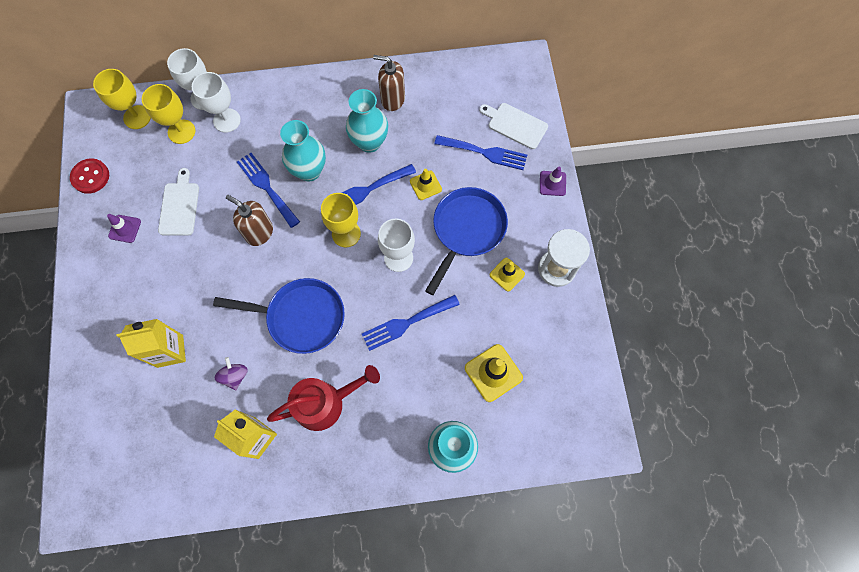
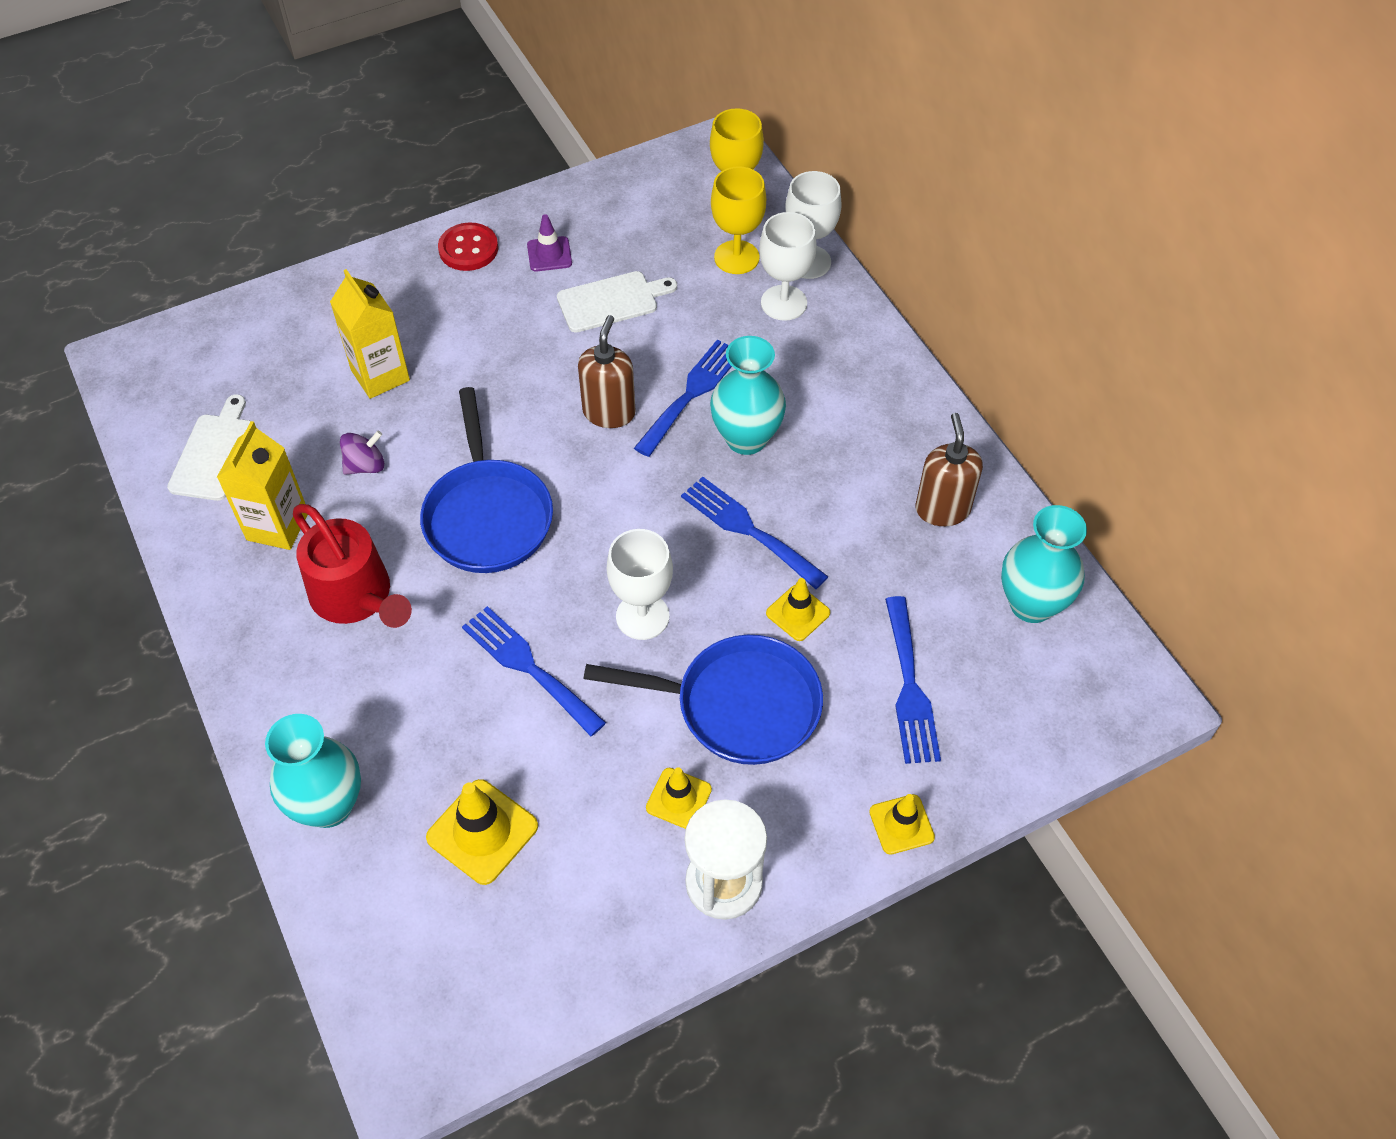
camera: 70 degrees right, 15 degrees down
(90, 177) = (614, 187): red button -> red button (468, 249)
(346, 234) = (655, 527): yellow goblet -> none
(369, 142) = (840, 503): turquoise vase -> turquoise vase (1031, 604)
(515, 125) = (995, 721): white cutting board -> white cutting board (214, 453)
(552, 183) = (901, 824): purple traffic cone -> yellow traffic cone

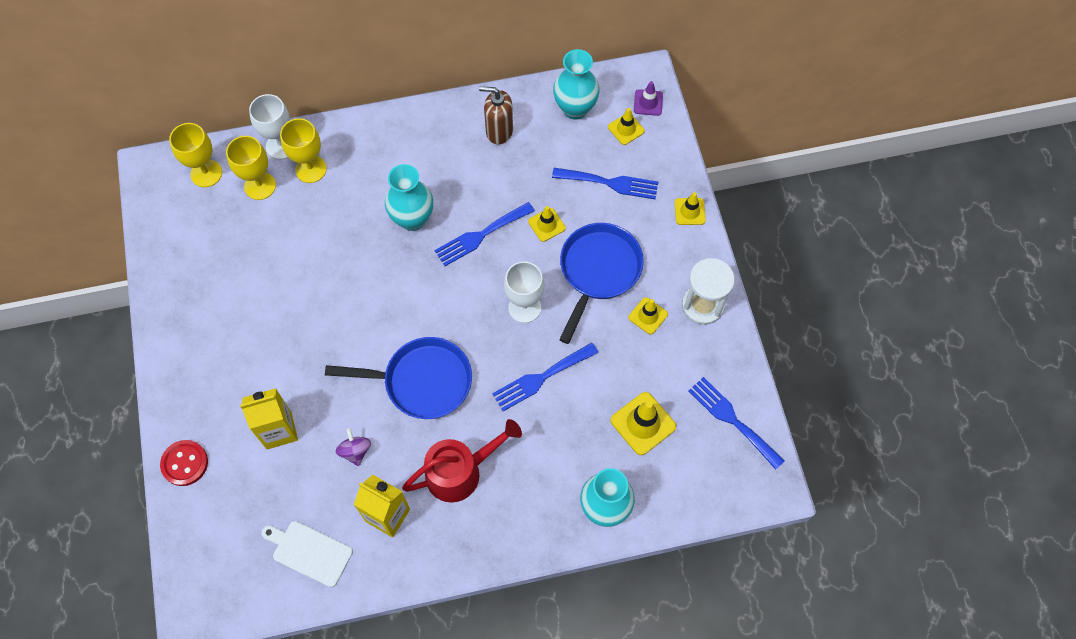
camera: 75 degrees left, 10 degrees up
(468, 249) = (181, 352): red button -> red button (185, 463)
(549, 254) = (209, 300): purple traffic cone -> purple traffic cone (648, 102)
(609, 412) = (363, 292): brown soap dispenser -> none
(611, 301) = (269, 270): white cutting board -> none
(691, 393) = (365, 241): blue fork -> blue fork (732, 419)
(784, 303) = (311, 169): white goblet -> yellow goblet
(1025, 688) = (626, 129): none -> yellow traffic cone

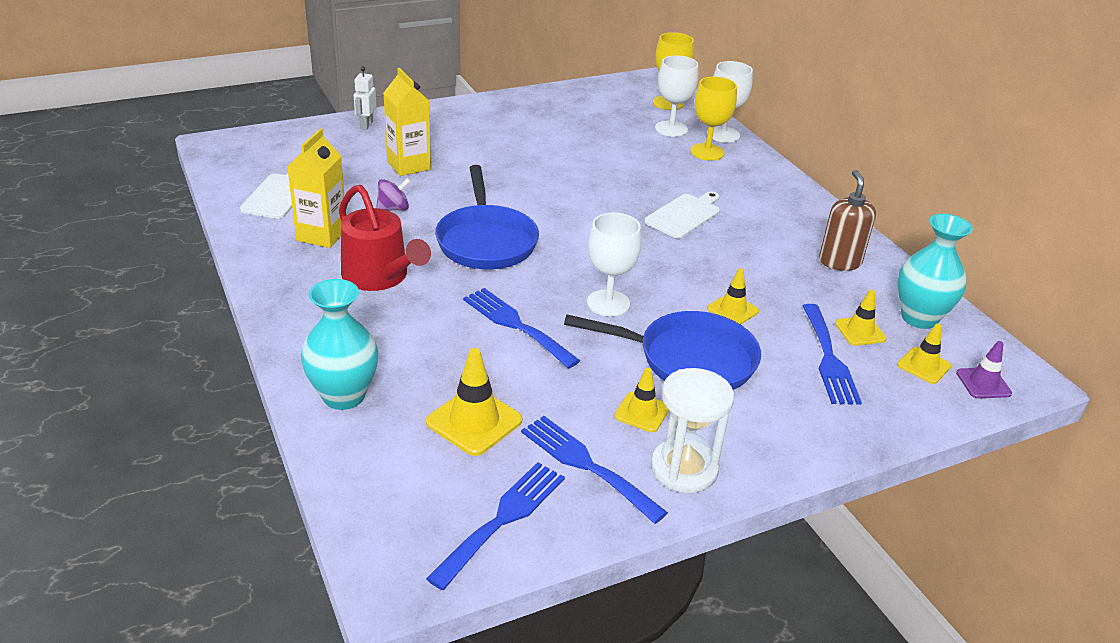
camera: 75 degrees right, 30 degrees down
(185, 463) = (366, 125): red button -> white robot
(260, 186) = (671, 129): yellow goblet -> white goblet
(412, 219) = (684, 215): turquoise vase -> white cutting board
(480, 235) = (689, 262): blue fork -> blue fork (586, 465)
(689, 211) = (834, 441): yellow traffic cone -> yellow traffic cone (860, 331)

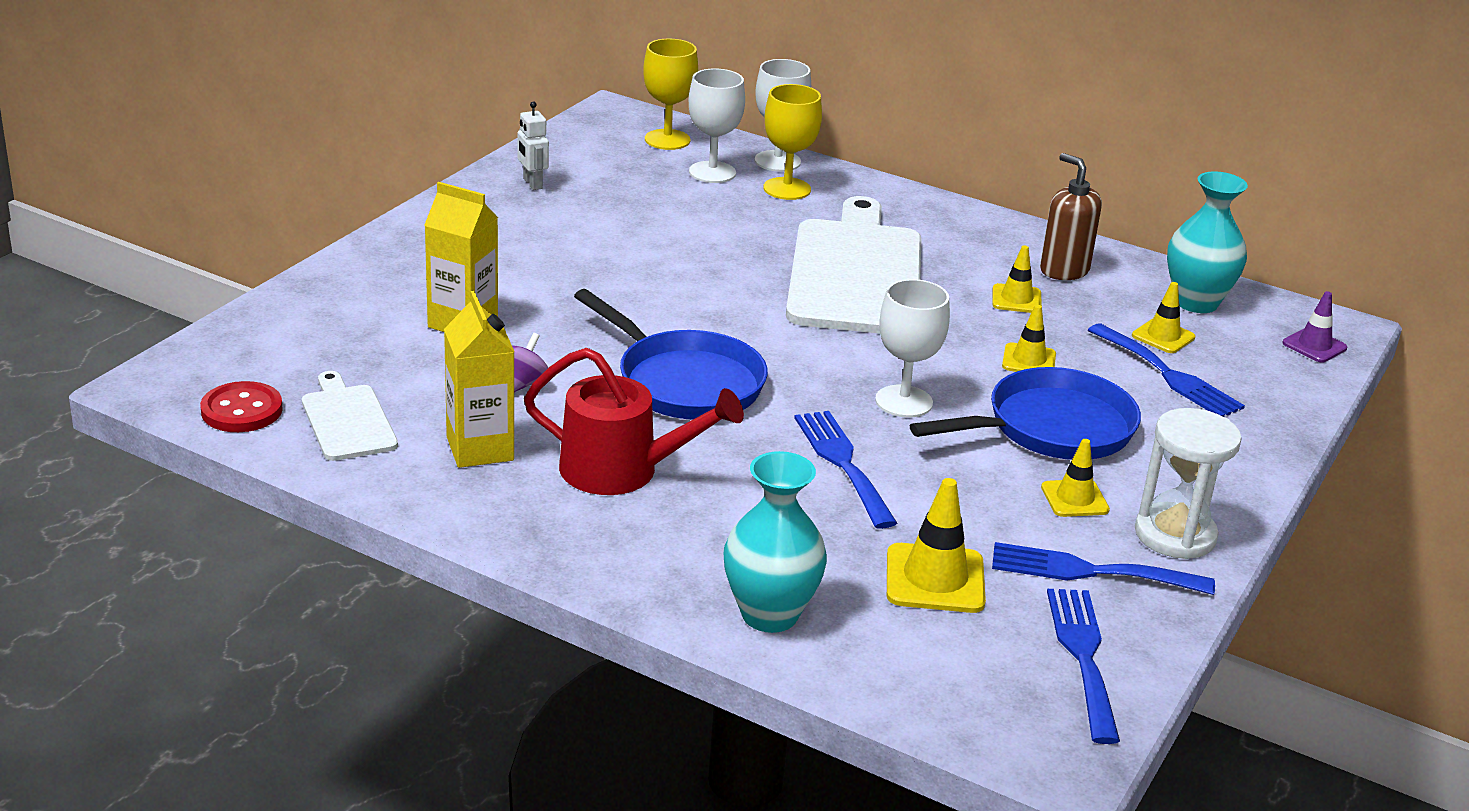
camera: 35 degrees left, 5 degrees down
(236, 171) = (242, 410): none -> red button
(366, 125) = (329, 288): white robot -> white robot (532, 184)
(516, 325) = (842, 463): blue fork -> blue fork turned 60 degrees clockwise
(684, 215) = (856, 273): white cutting board -> white cutting board, size x2.05
(923, 366) = (1251, 349): yellow traffic cone -> yellow traffic cone (1016, 299)

